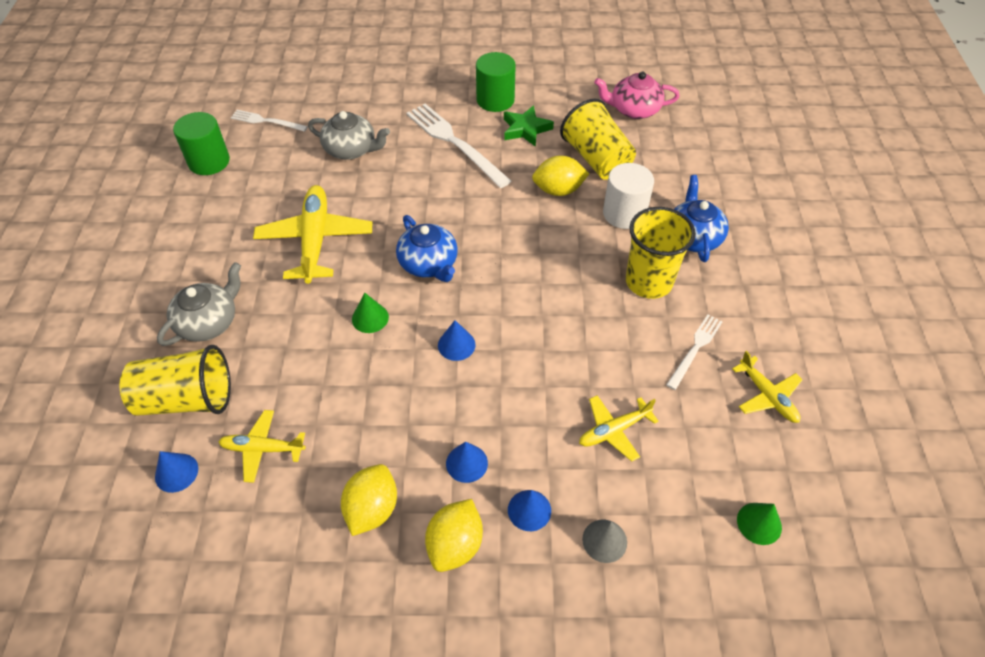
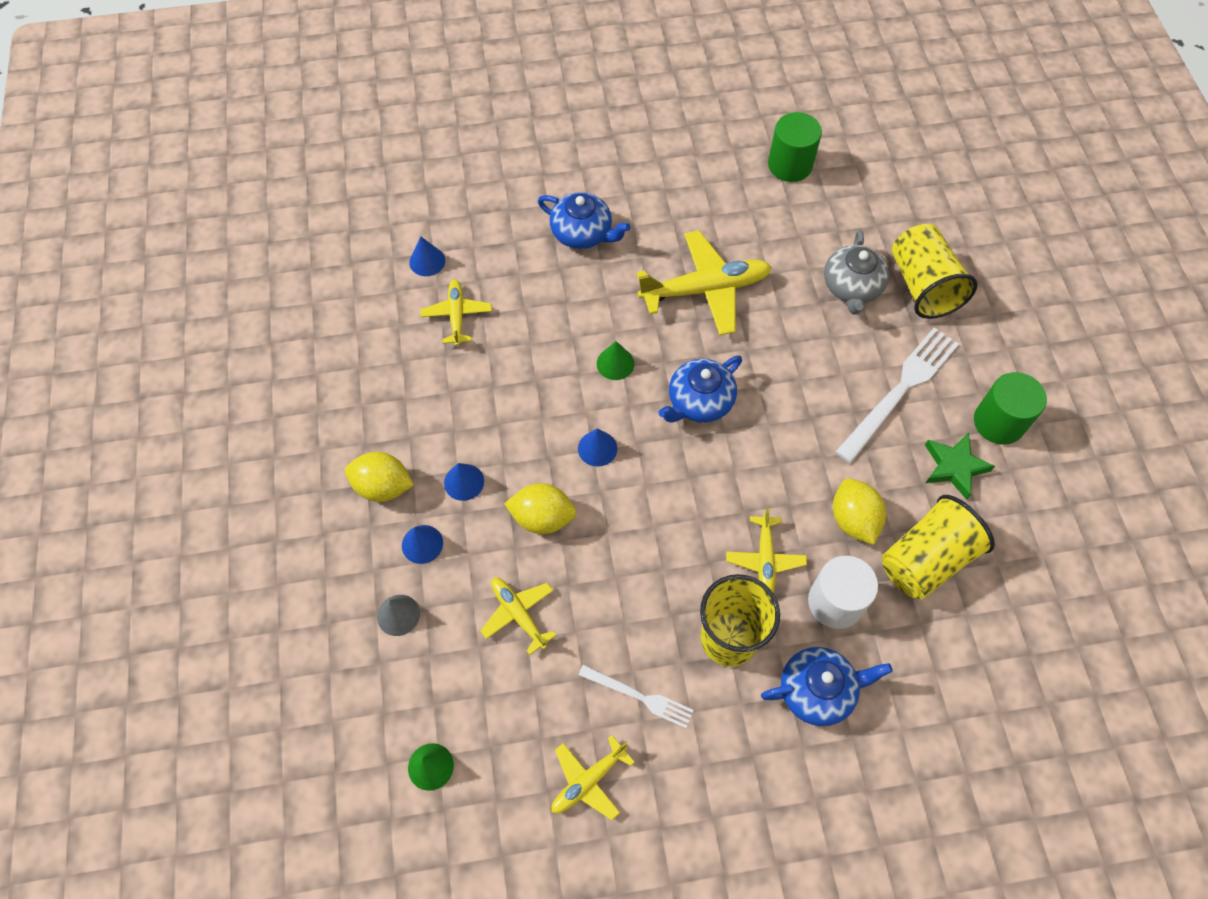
camera: 80 degrees right, 10 degrees up
(187, 399) = (498, 244): yellow cup -> yellow cup (922, 286)
(209, 322) = (582, 233): grey teapot -> blue teapot
(266, 121) = (870, 195): white fork -> none
(372, 509) = (409, 414): yellow lemon -> yellow lemon (542, 518)
(583, 247) = (765, 559): none -> yellow plane
(634, 109) = (1046, 601): pink teapot -> none

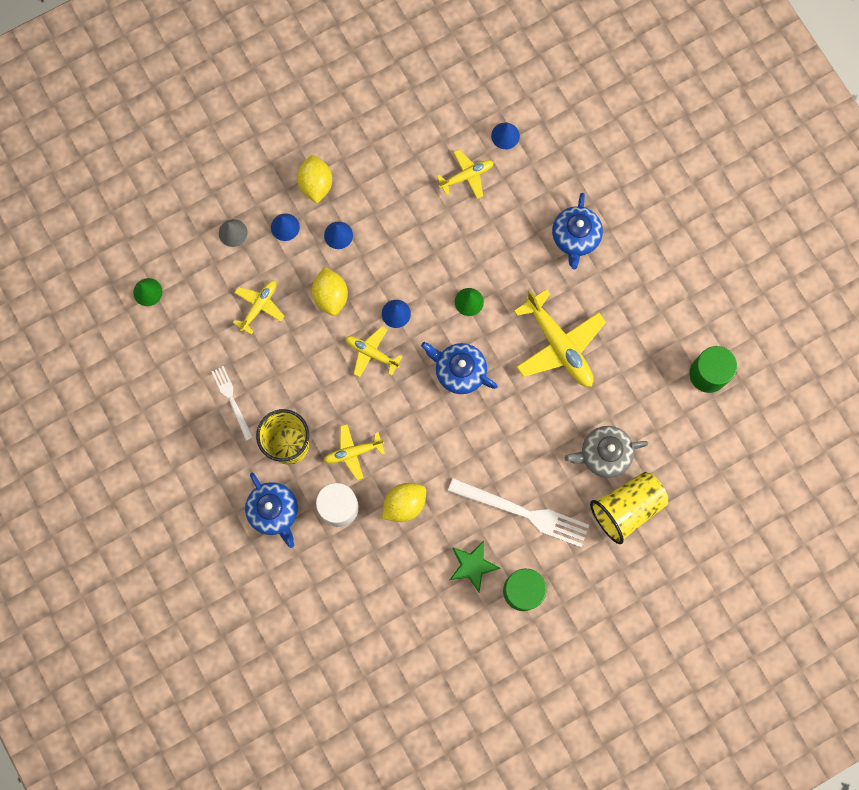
camera: 70 degrees right, 15 degrees up
(588, 781) = (170, 388): yellow plane -> yellow plane (371, 353)
(639, 696) = (232, 400): white fork -> white fork turned 150 degrees clockwise
(925, 559) = (392, 561): yellow cup -> none

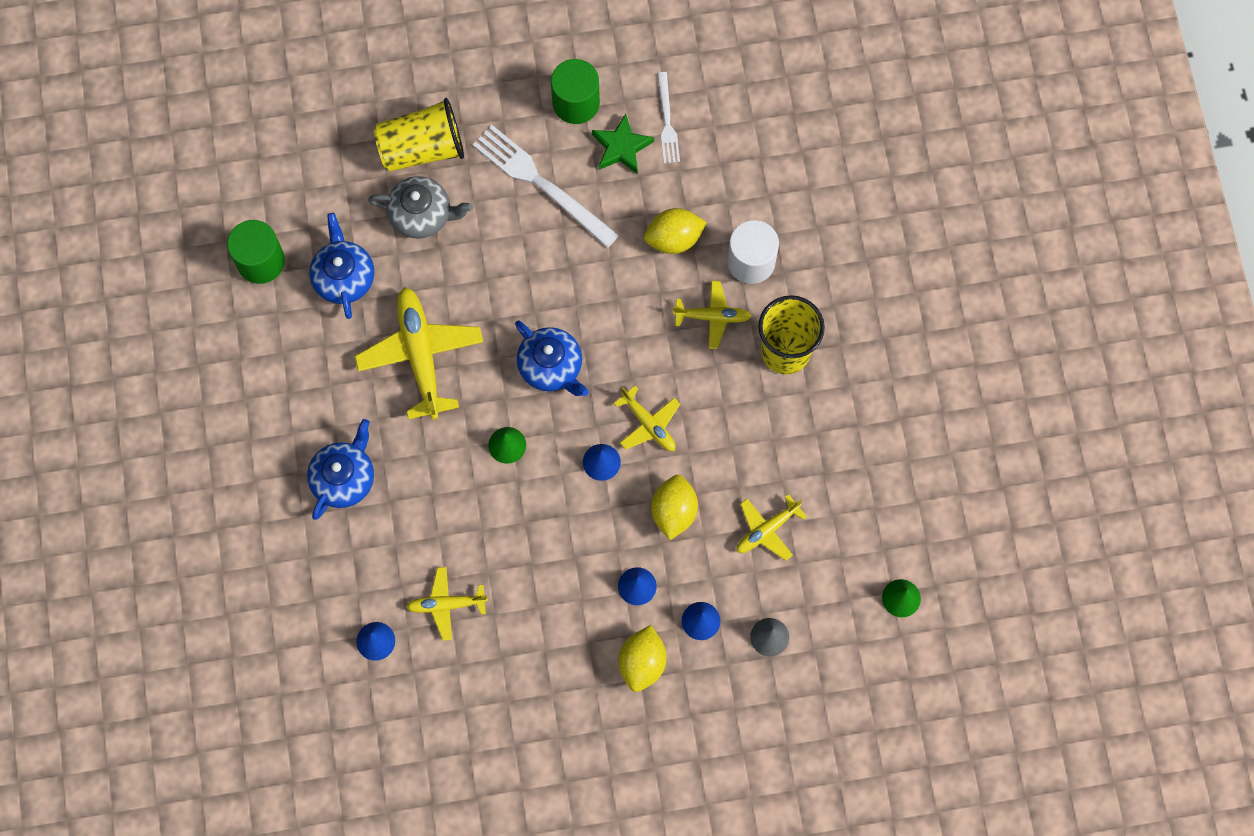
camera: 160 degrees left, 5 degrees down
(232, 400) = (837, 427): white fork -> white fork (667, 121)
(274, 511) = (828, 282): blue teapot -> blue teapot (344, 277)

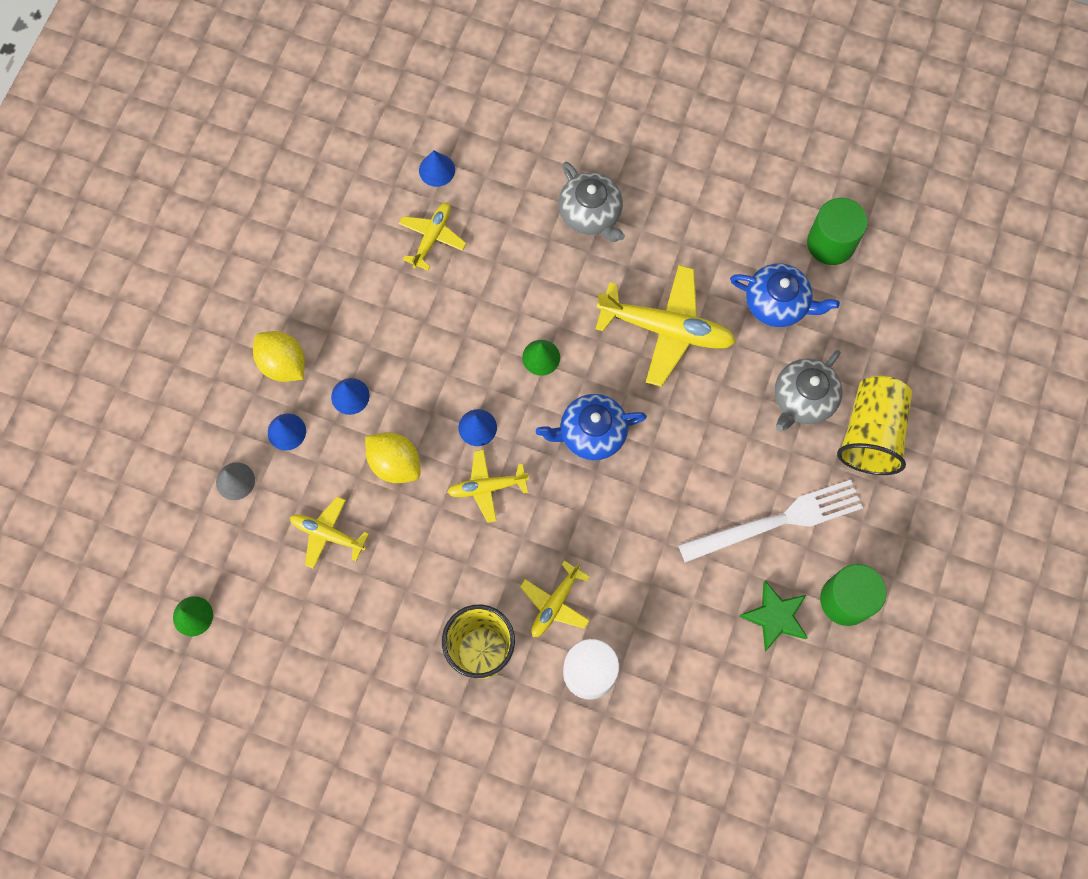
camera: 120 degrees right, 0 degrees up
(344, 478) = (591, 214): blue teapot -> grey teapot
(667, 121) = (780, 677): white fork -> none
(674, 239) = (653, 612): yellow lemon -> none
(767, 530) = (328, 534): yellow plane -> yellow plane turned 60 degrees counterclockwise

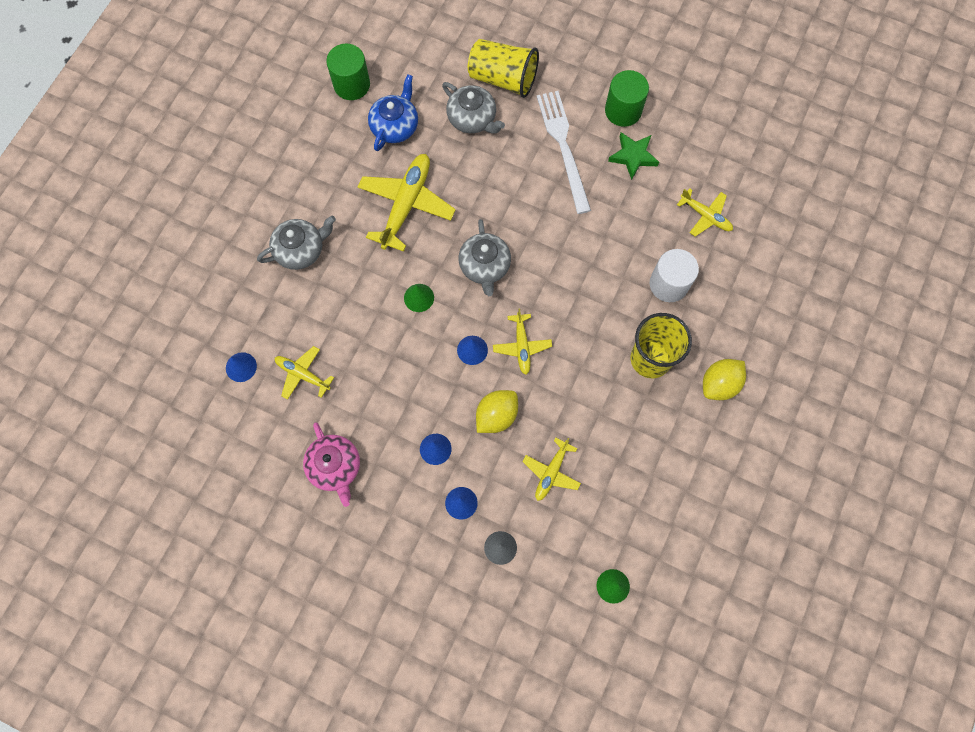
camera: 85 degrees left, 0 degrees up
(283, 364) = (401, 504): yellow lemon -> yellow lemon (719, 384)
(323, 287) = (335, 467): none -> pink teapot
(555, 603) = (616, 303): yellow plane -> yellow plane (705, 216)
(591, 433) = (485, 266): blue teapot -> grey teapot

